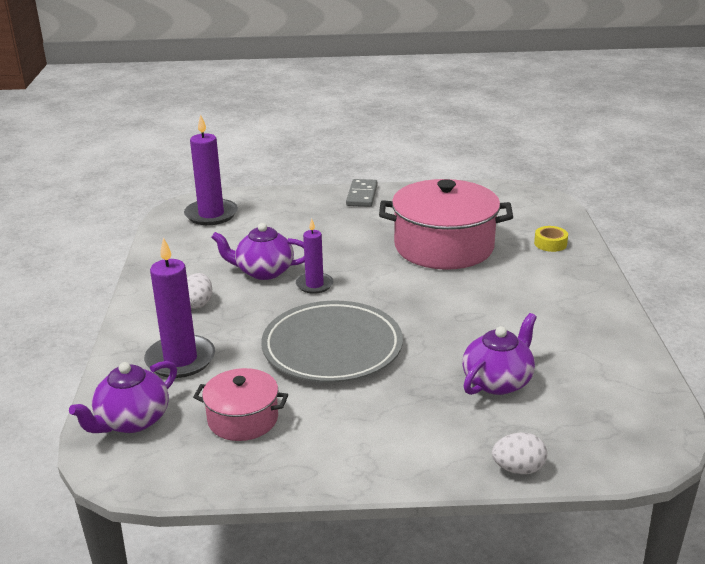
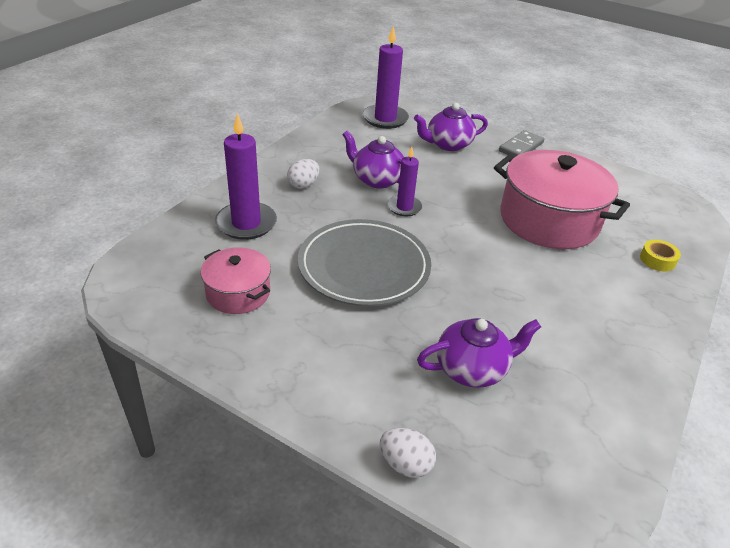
camera: 30 degrees right, 10 degrees up
(132, 421) = (167, 255): purple teapot -> purple teapot (448, 144)

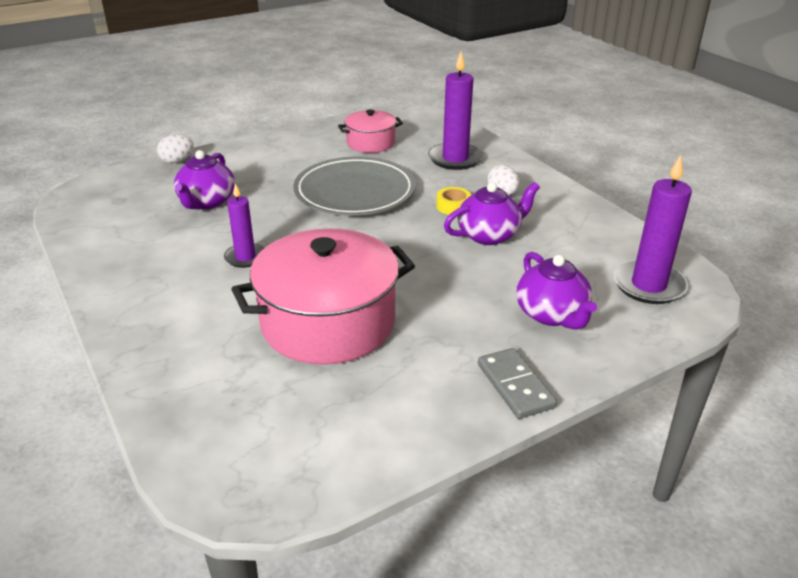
camera: 120 degrees right, 5 degrees down
(404, 207) = (425, 236): purple candle -> purple candle (245, 257)
(448, 144) = (551, 314): purple teapot -> purple teapot turned 150 degrees clockwise
(657, 260) = (188, 372): yellow tape -> yellow tape (453, 206)

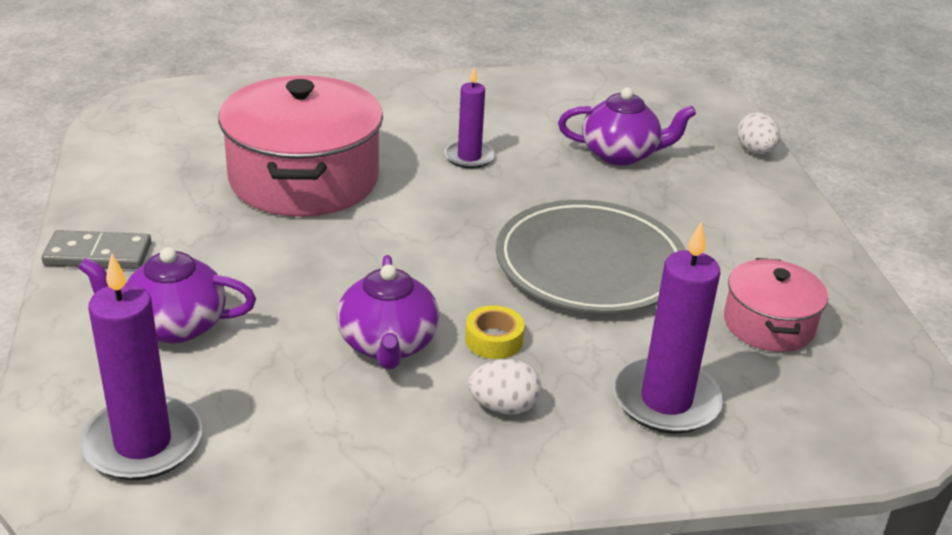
camera: 110 degrees right, 0 degrees up
(207, 202) = (620, 154): purple teapot -> purple teapot turned 150 degrees clockwise

